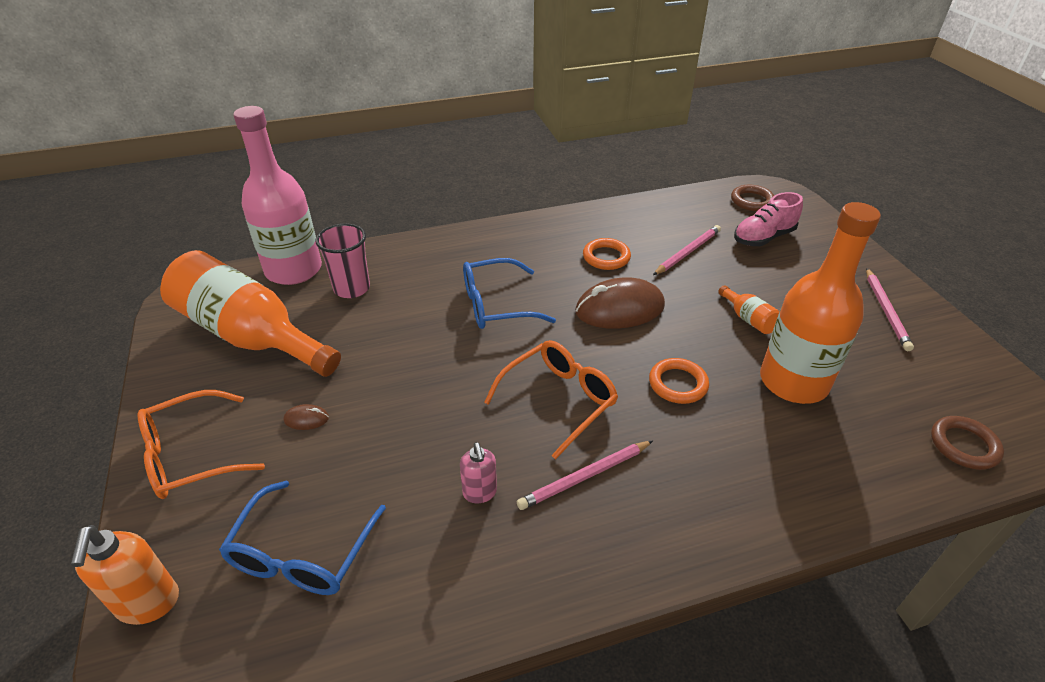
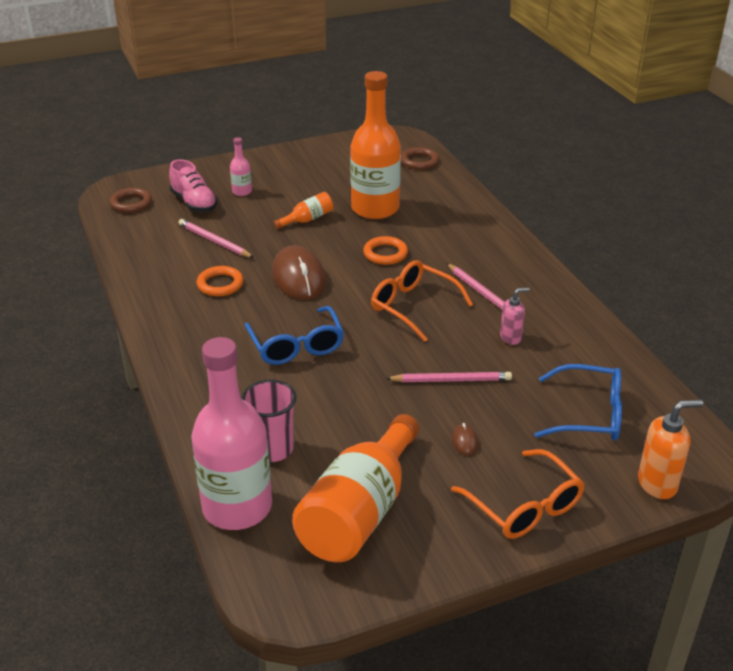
camera: 95 degrees left, 5 degrees down
(800, 269) = (242, 192): none -> pink bottle
(886, 311) = (294, 165): pink pencil -> pink pencil (451, 380)

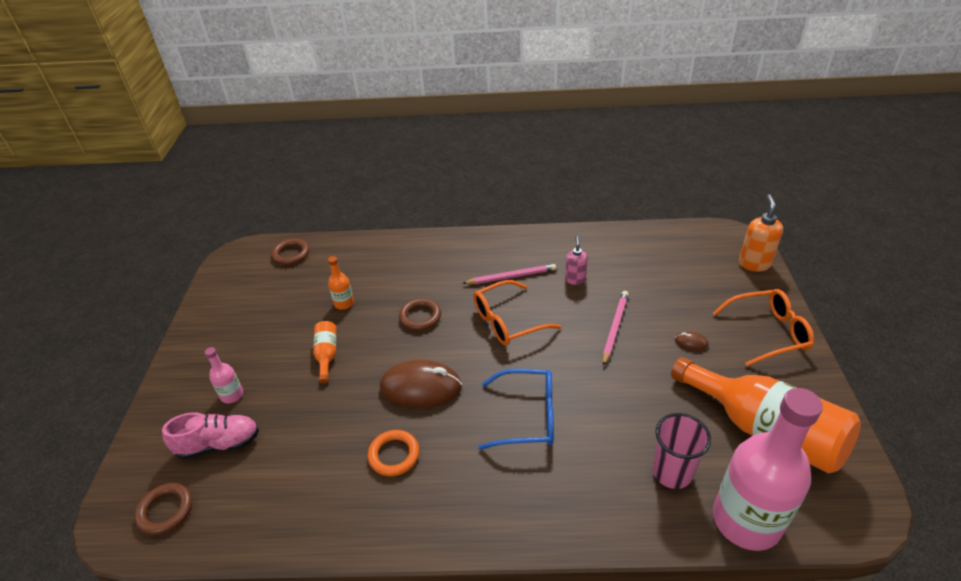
camera: 65 degrees left, 5 degrees up
(214, 241) = (310, 442): pink pencil -> none
(375, 208) = (344, 303): orange bottle -> orange bottle, size x0.42
(385, 254) = (420, 317): orange ring -> brown ring
(589, 414) = (677, 270): blue glasses -> none

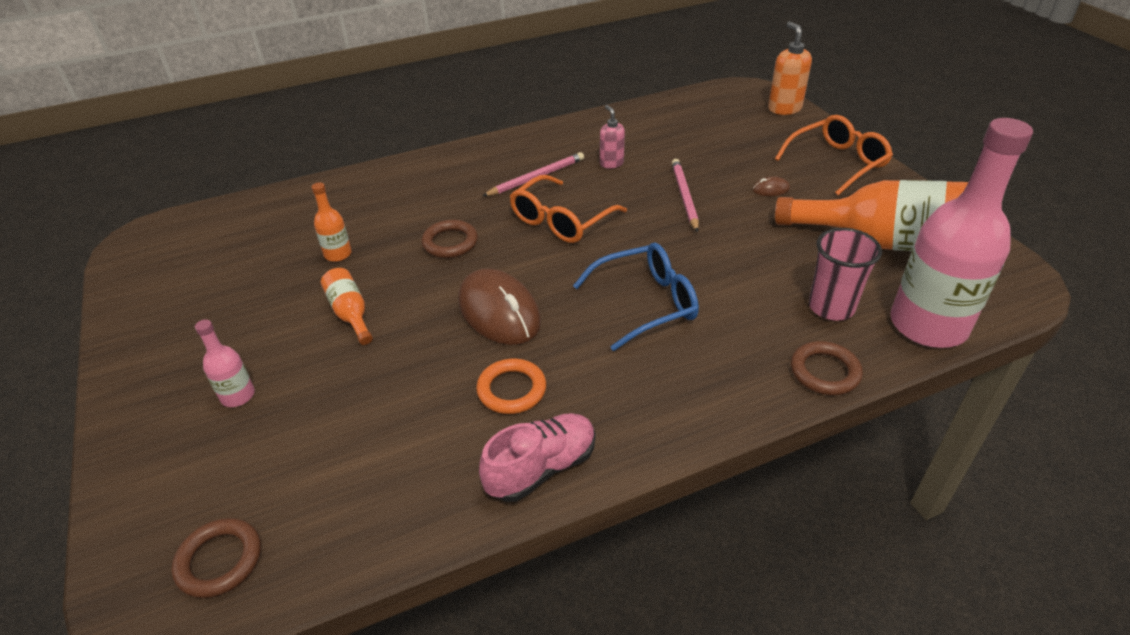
camera: 25 degrees left, 0 degrees up
(219, 444) = (254, 456): pink shoe -> pink shoe (541, 468)
(291, 254) = (225, 220): brown ring -> brown ring (824, 372)
(421, 387) = (499, 312): brown mouse -> brown mouse turned 75 degrees clockwise

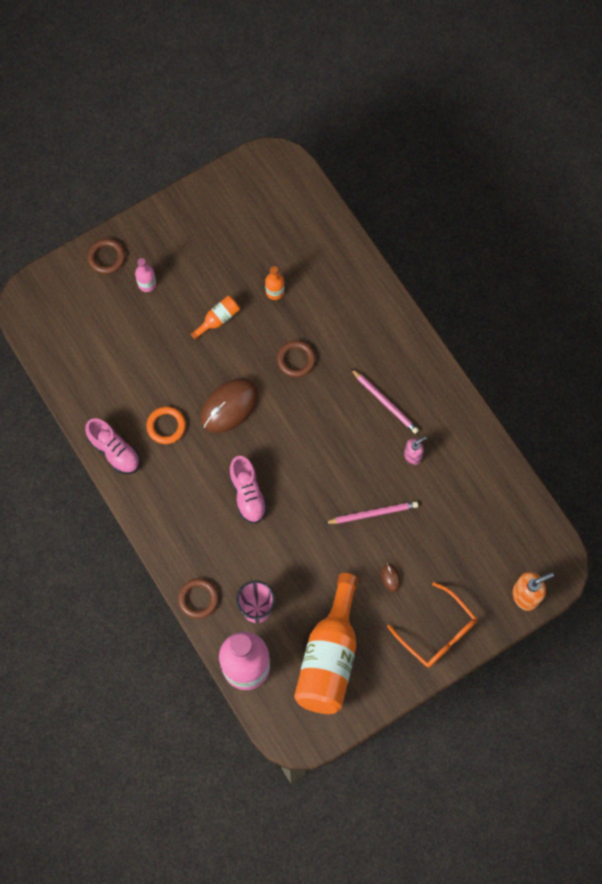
camera: 80 degrees right, 30 degrees up
(219, 560) = (50, 319): brown ring -> brown ring (106, 257)
(561, 220) = (330, 429): orange glasses -> none
(646, 303) = (248, 494): blue glasses -> pink shoe

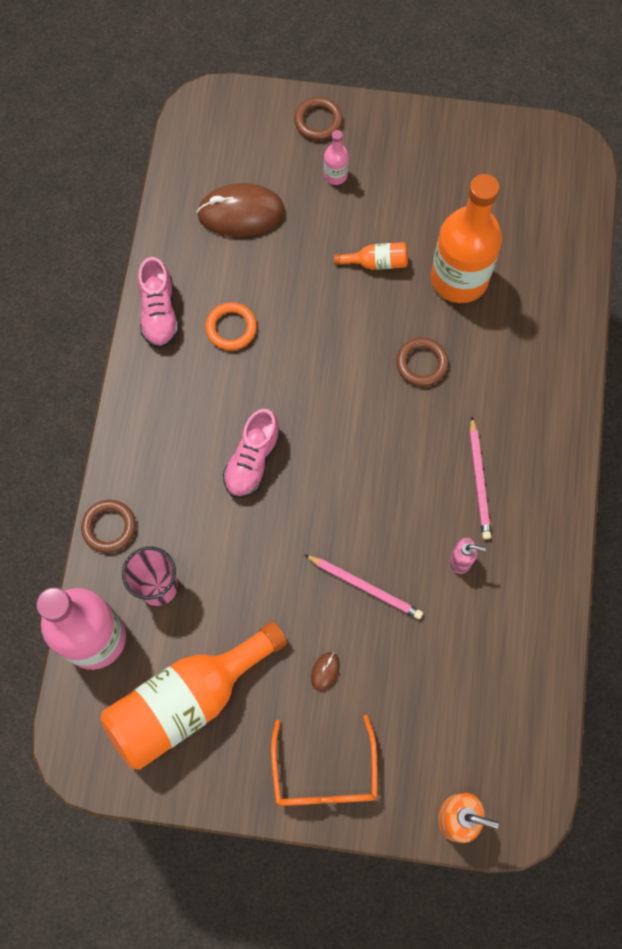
camera: 40 degrees right, 0 degrees up
(229, 406) = (312, 357): brown mouse -> brown mouse (241, 213)
(275, 292) = (459, 278): orange bottle -> orange bottle, size x2.36

